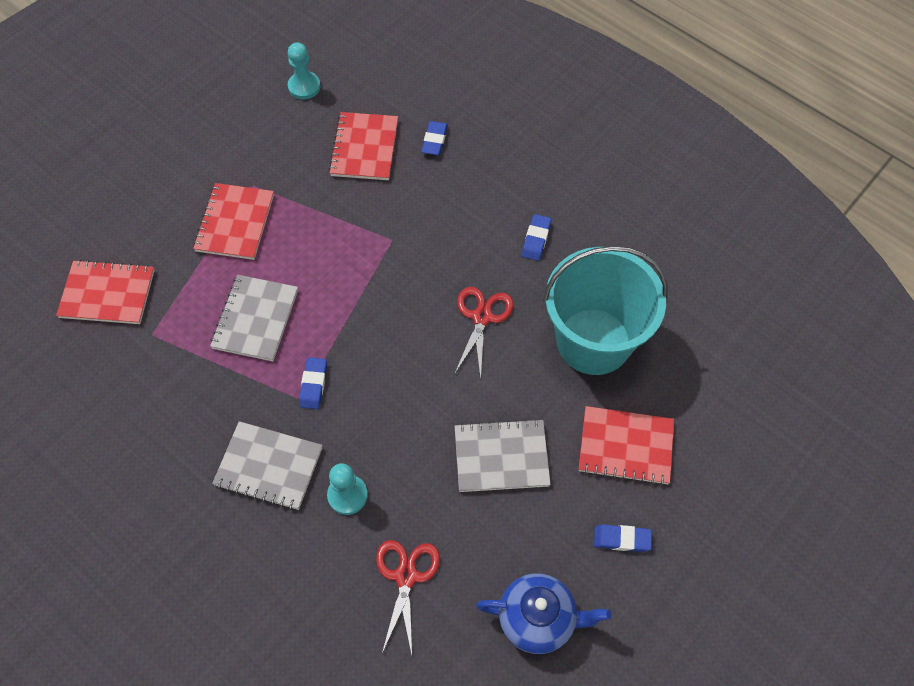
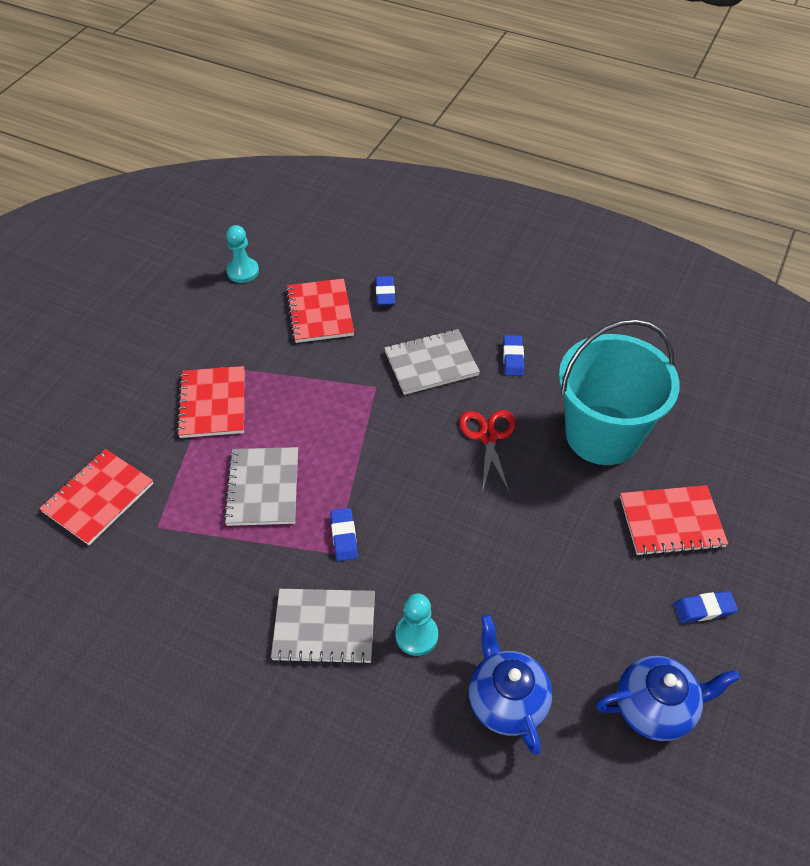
camera: 15 degrees left, 10 degrees down
(107, 293) = (98, 498): red notebook -> red notebook turned 45 degrees counterclockwise
(406, 576) = (506, 701): red scissors -> blue teapot
(501, 456) = (557, 560): grey notebook -> grey notebook (431, 363)

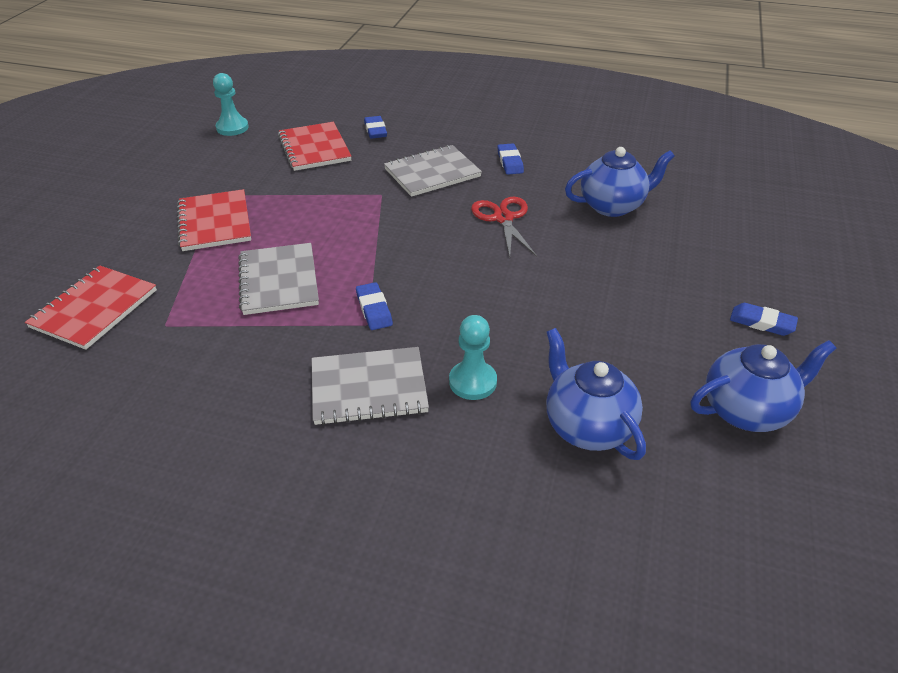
camera: 10 degrees left, 10 degrees down
(602, 435) = (612, 206): turquoise bucket -> blue teapot
(671, 522) = (703, 261): red notebook -> none
(704, 609) = (762, 322): blue eraser -> blue eraser turned 45 degrees clockwise

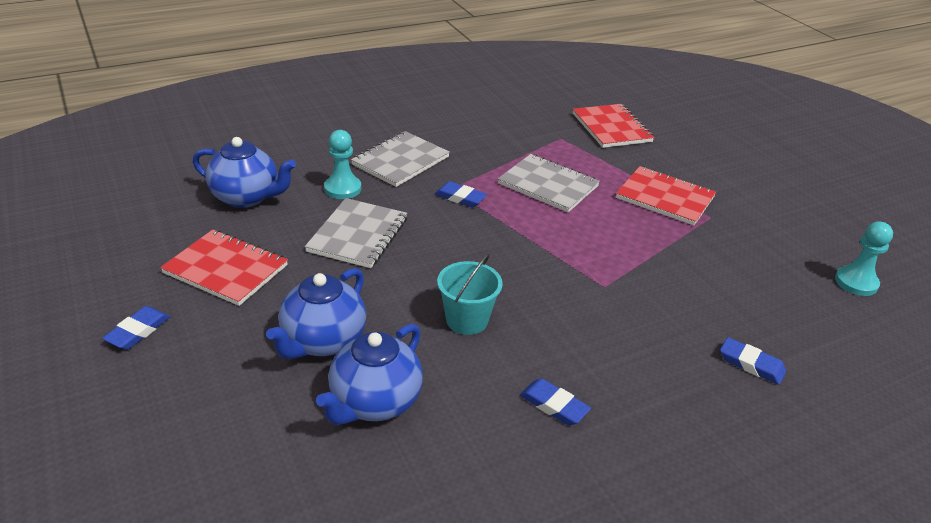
camera: 135 degrees right, 5 degrees down
(314, 148) = (748, 302): red notebook -> red notebook (226, 269)
(432, 173) = (603, 338): grey notebook -> grey notebook (358, 235)
(503, 218) = (467, 320): red scissors -> turquoise bucket
(747, 410) = (134, 252): blue teapot -> blue teapot (322, 341)
(762, 322) = (138, 331): blue eraser -> blue eraser turned 45 degrees counterclockwise

